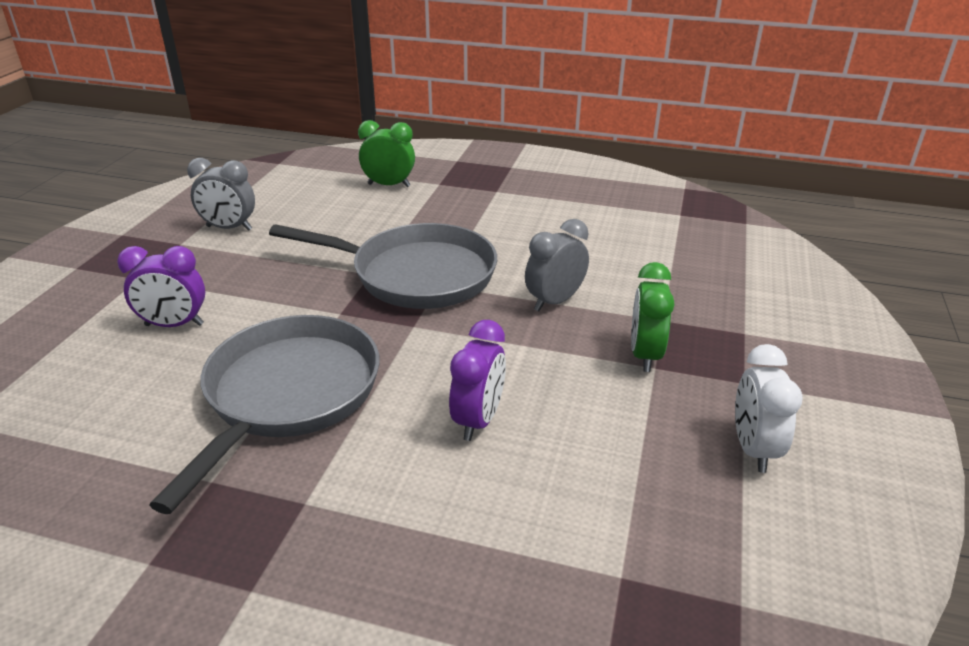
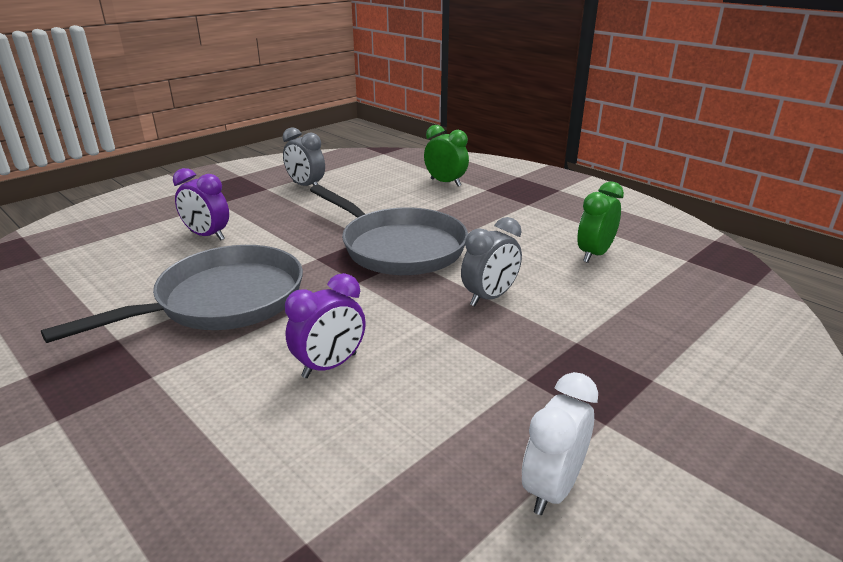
camera: 30 degrees right, 5 degrees down
(554, 301) = (489, 297): grey clock -> grey clock turned 150 degrees clockwise
(645, 355) = (527, 365): green clock -> green clock (594, 254)

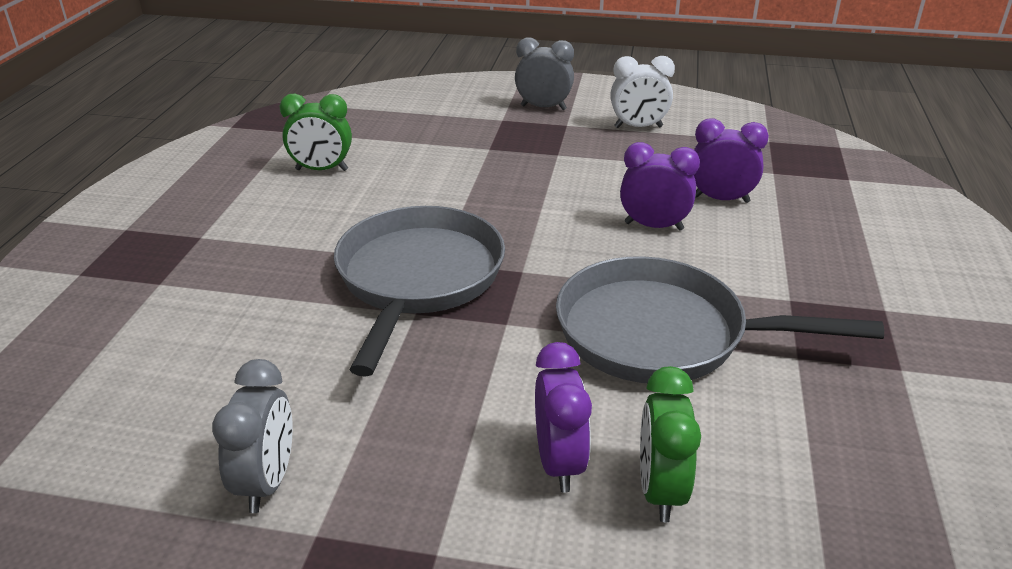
camera: 125 degrees left, 5 degrees up
(313, 440) = (721, 199): none -> purple clock
(445, 183) = (149, 328): green clock -> green clock (660, 490)
(489, 297) = (466, 195): grey clock -> grey clock (543, 107)

